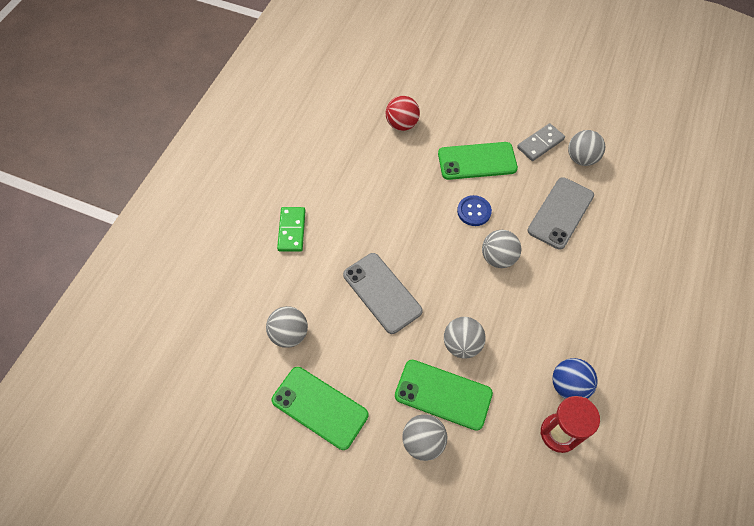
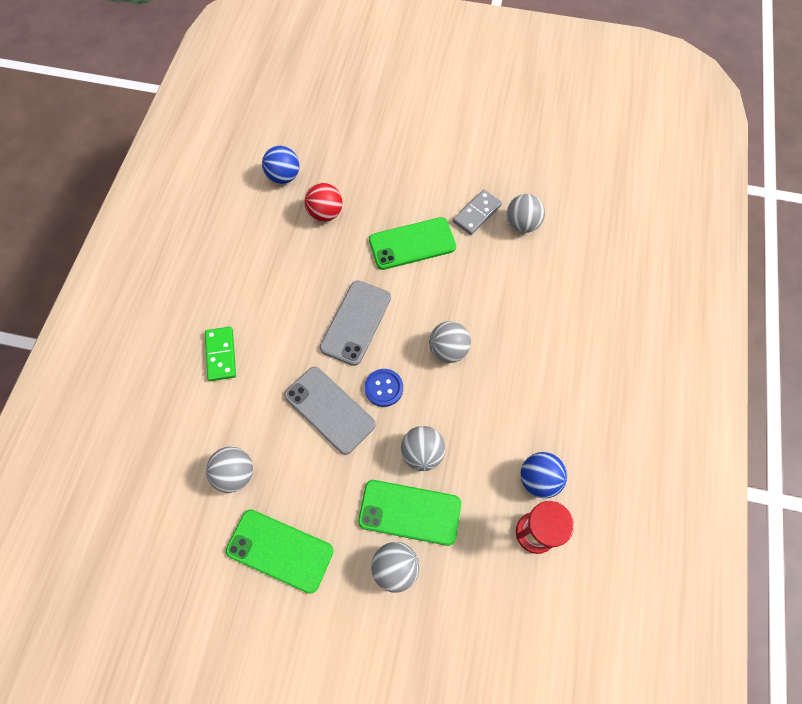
camera: 10 degrees left, 5 degrees up
(369, 88) = (284, 176): none -> blue ball
(474, 211) = (416, 301): blue button -> blue button (384, 388)
(560, 213) = (507, 289): grey phone -> grey phone (356, 322)

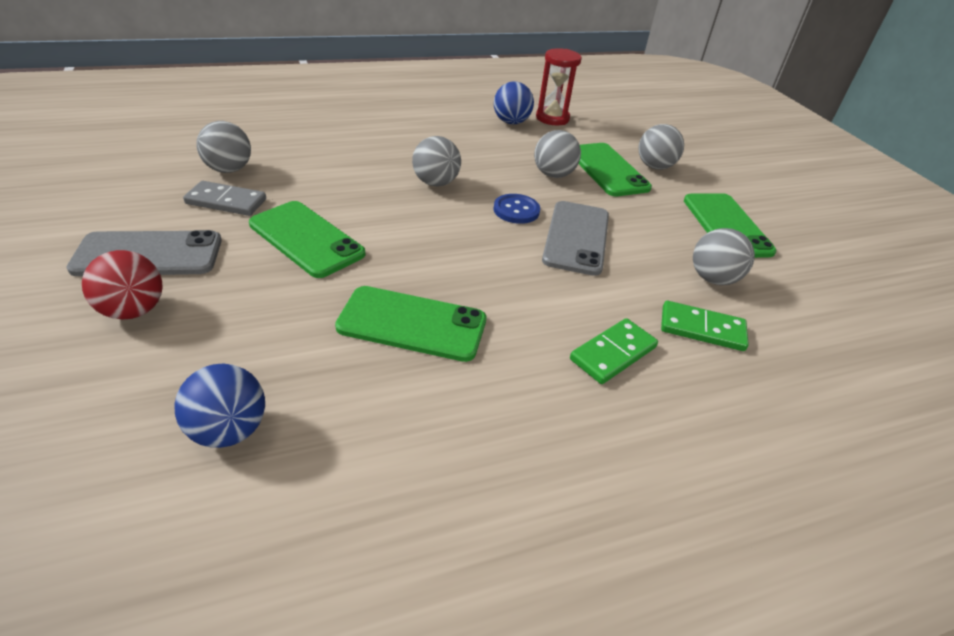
camera: 125 degrees left, 25 degrees down
(203, 422) = (702, 329): none -> green domino
(305, 267) = (412, 324): none -> green phone
(325, 213) = (295, 339): red ball -> red ball (134, 310)
(356, 322) = (458, 251): grey phone -> grey phone (148, 255)

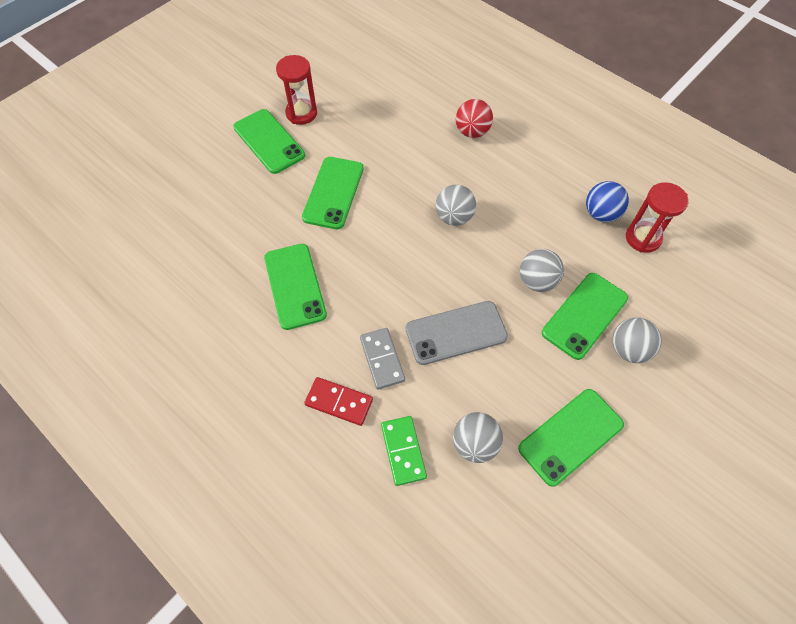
camera: 65 degrees right, 20 degrees up
(134, 310) = (226, 169): red ball -> red ball (472, 132)
(147, 213) = (301, 113): none -> red hourglass
(148, 255) = (269, 141): grey phone -> green phone
(226, 201) = (339, 135): grey domino -> grey domino (382, 359)
(229, 169) = (372, 112): grey ball -> none
(229, 430) = (178, 257): blue ball -> none
(516, 210) = (460, 280): blue button -> none
(613, 353) = (339, 402): green domino -> red domino

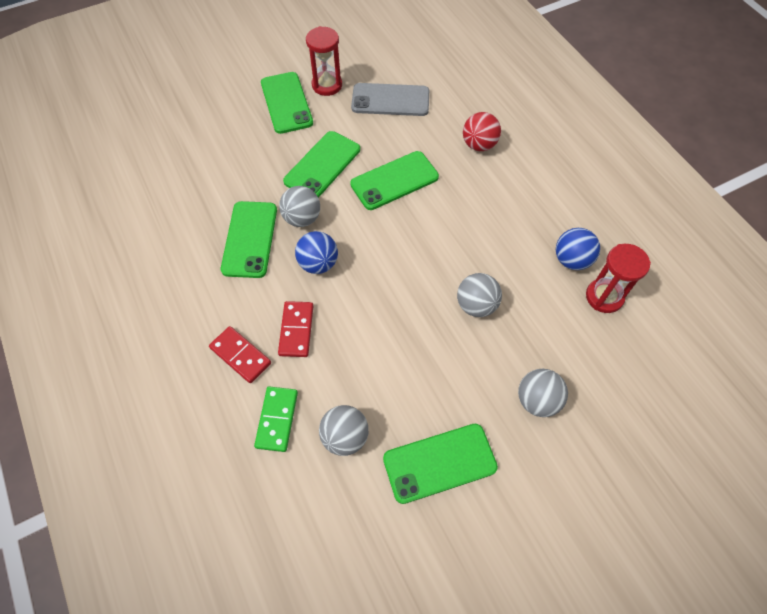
camera: 20 degrees right, 0 degrees up
(373, 289) = (318, 264): none -> blue ball
(382, 359) = (296, 330): grey domino -> red domino
(454, 217) = (423, 220): grey ball -> grey ball (302, 218)
(456, 332) = (375, 328): grey phone -> grey phone (390, 100)
(584, 315) = (508, 353): green phone -> green phone (394, 180)

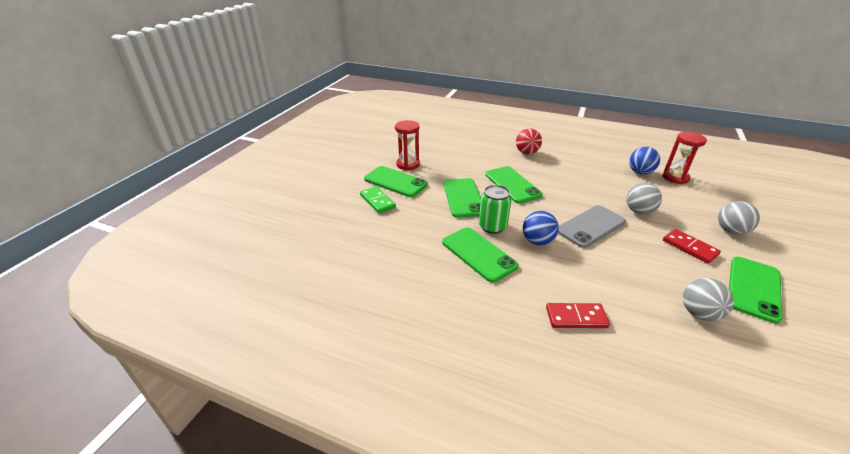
camera: 40 degrees left, 25 degrees down
(277, 419) = (654, 335): green domino -> green domino (377, 201)
(296, 330) = (582, 280): red domino -> red domino (689, 247)
(302, 218) = (492, 226): grey ball -> green can
(390, 100) = (454, 156): grey phone -> grey phone (590, 226)
(394, 180) = (512, 185): green phone -> green phone turned 45 degrees counterclockwise

